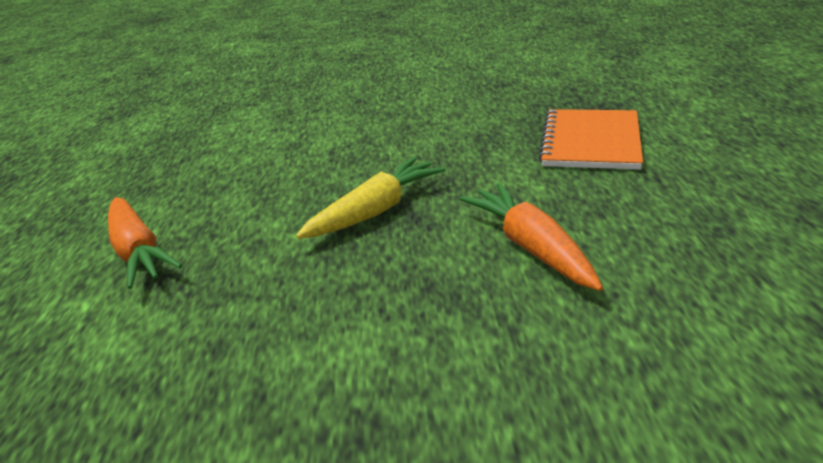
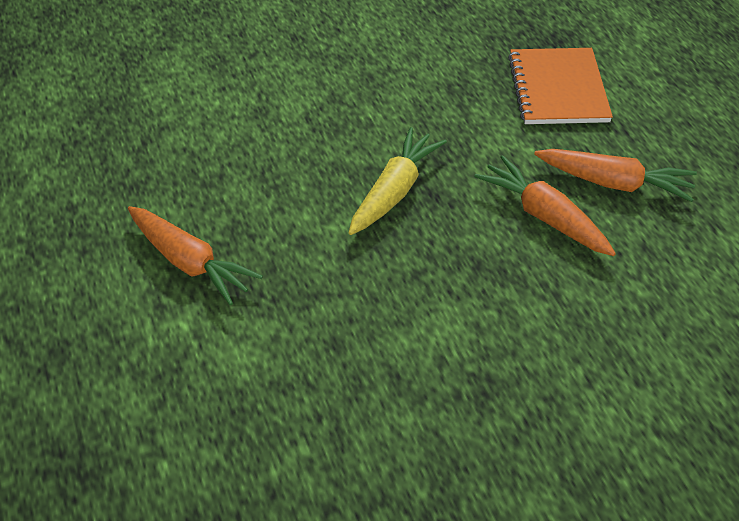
camera: 20 degrees left, 15 degrees up
(629, 223) = (614, 183): none -> orange carrot

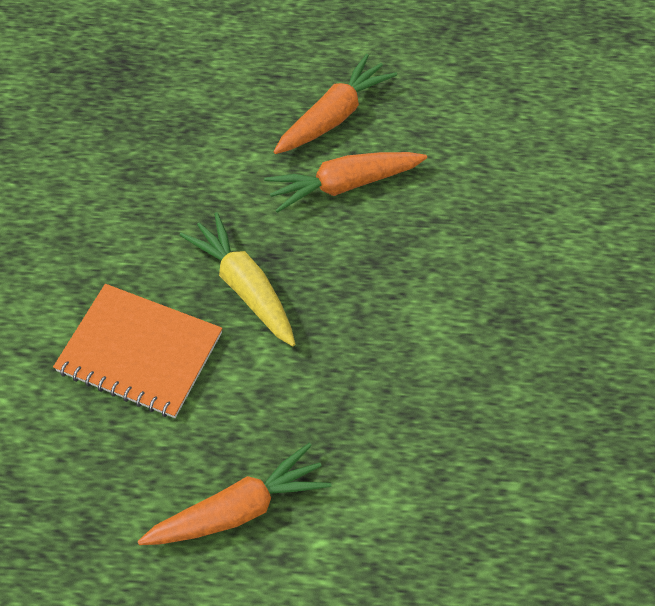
camera: 65 degrees left, 10 degrees up
(558, 89) = (189, 95): orange notebook -> orange notebook (140, 352)

